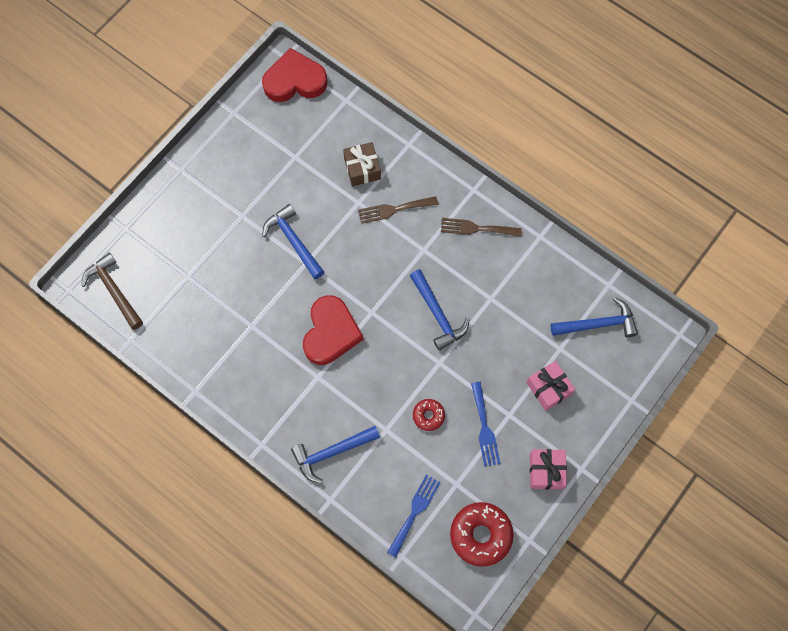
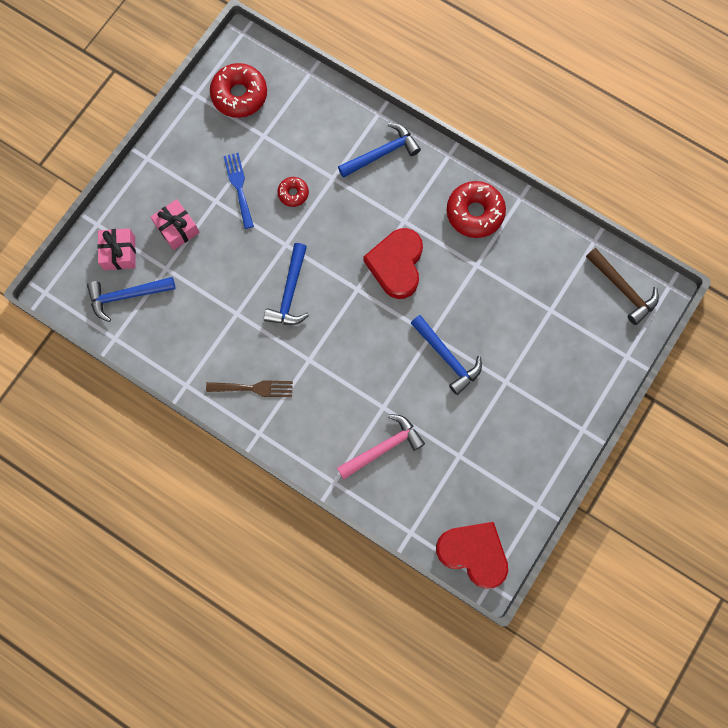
camera: 175 degrees right, 5 degrees up
(244, 379) = (475, 213): none -> red donut
(295, 80) = (473, 553): red heart -> red heart turned 135 degrees counterclockwise
(362, 168) = (383, 447): brown gift -> pink hammer
(394, 209) = (344, 402): brown fork -> none
(414, 512) = (300, 109): blue fork -> none
(437, 314) = (290, 292): blue hammer -> blue hammer turned 135 degrees counterclockwise
(546, 471) = (180, 153): pink gift -> pink gift (119, 253)

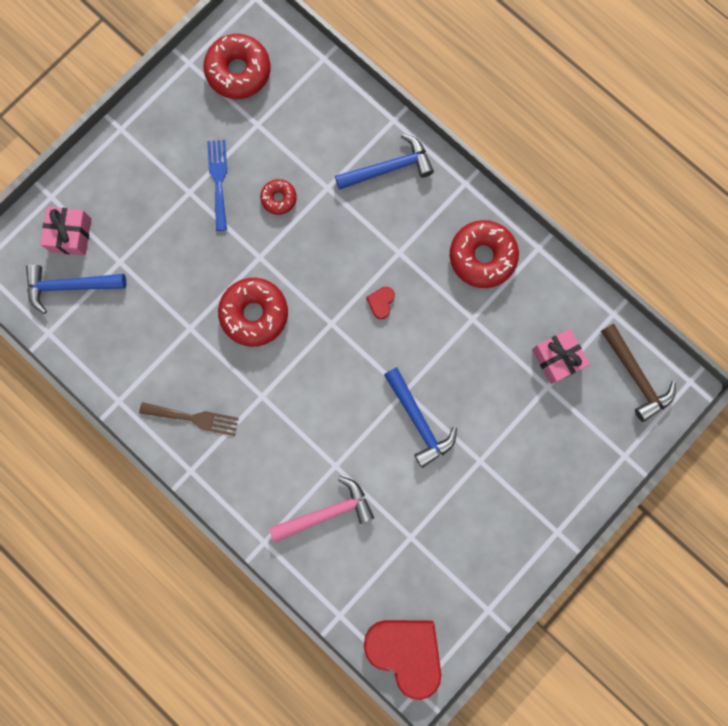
camera: 10 degrees right, 5 degrees up
(177, 228) = (140, 217): pink gift -> pink gift (557, 358)
(290, 292) = (254, 314): blue hammer -> red donut
(396, 265) = (381, 302): red heart -> red heart, size x0.40

